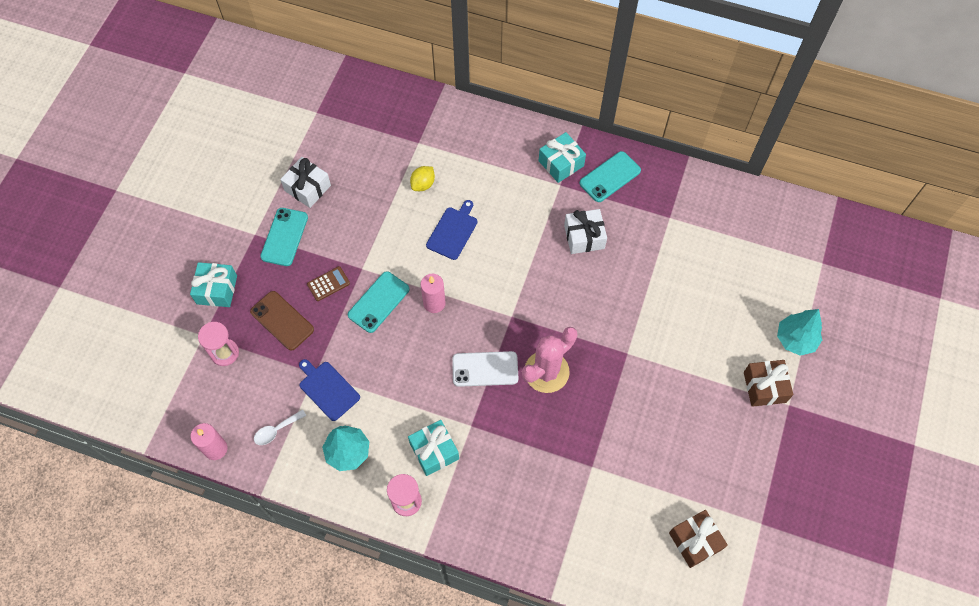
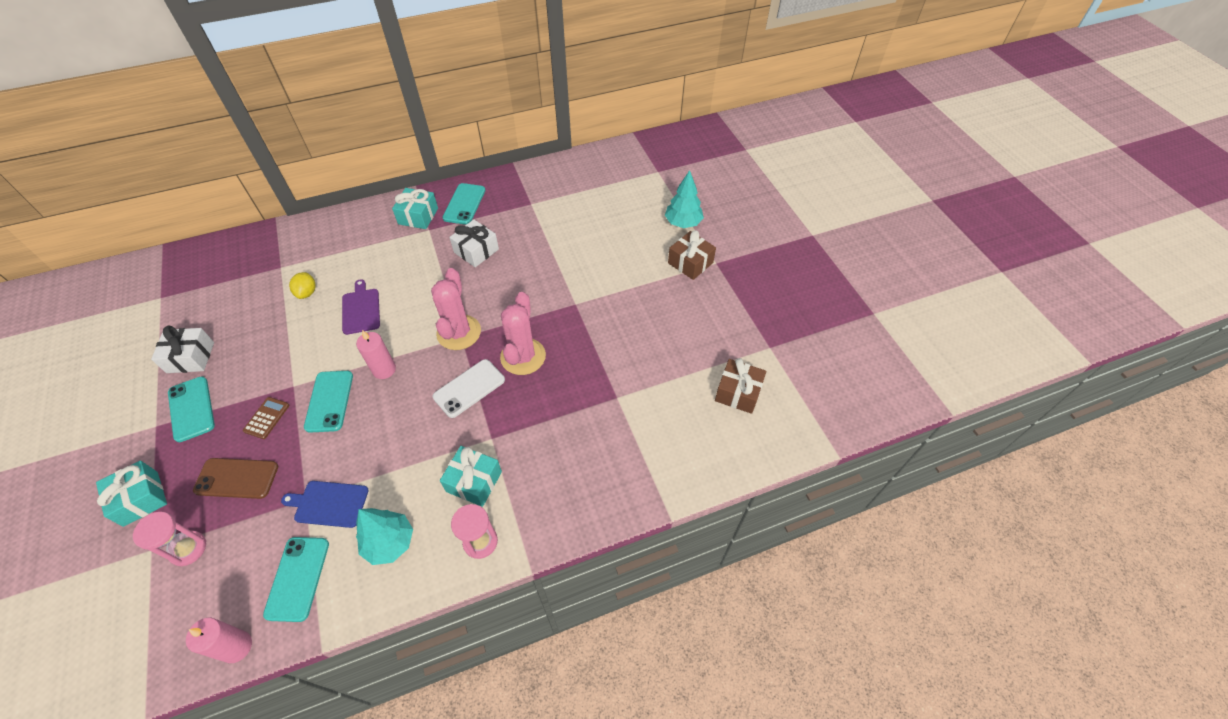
camera: 40 degrees left, 10 degrees down
(276, 430) = (297, 578): white spoon -> turquoise phone
(453, 231) = (361, 309): blue cutting board -> purple cutting board
(512, 310) = (459, 332): none -> pink cactus

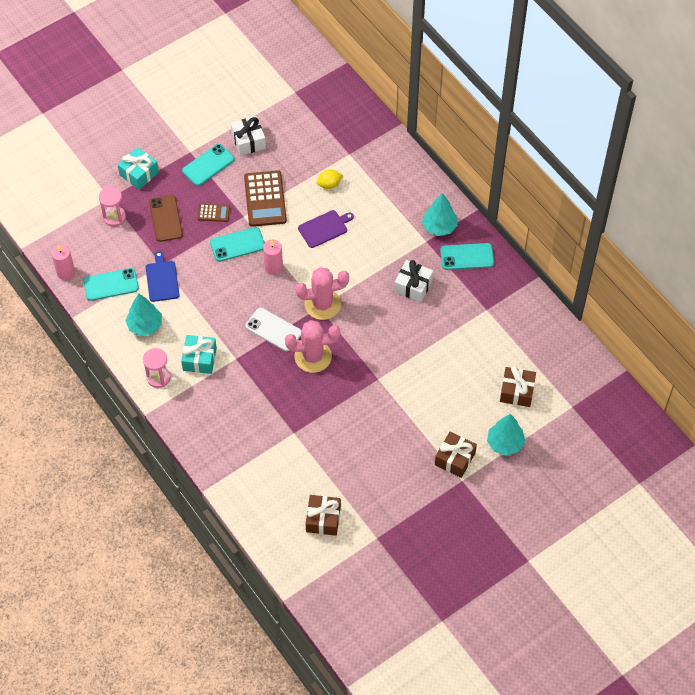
camera: 75 degrees right, 5 degrees up
(284, 358) = (265, 199): none -> brown calculator
(418, 216) = (439, 227): turquoise gift -> turquoise tree
(629, 203) = (517, 391): none -> brown gift

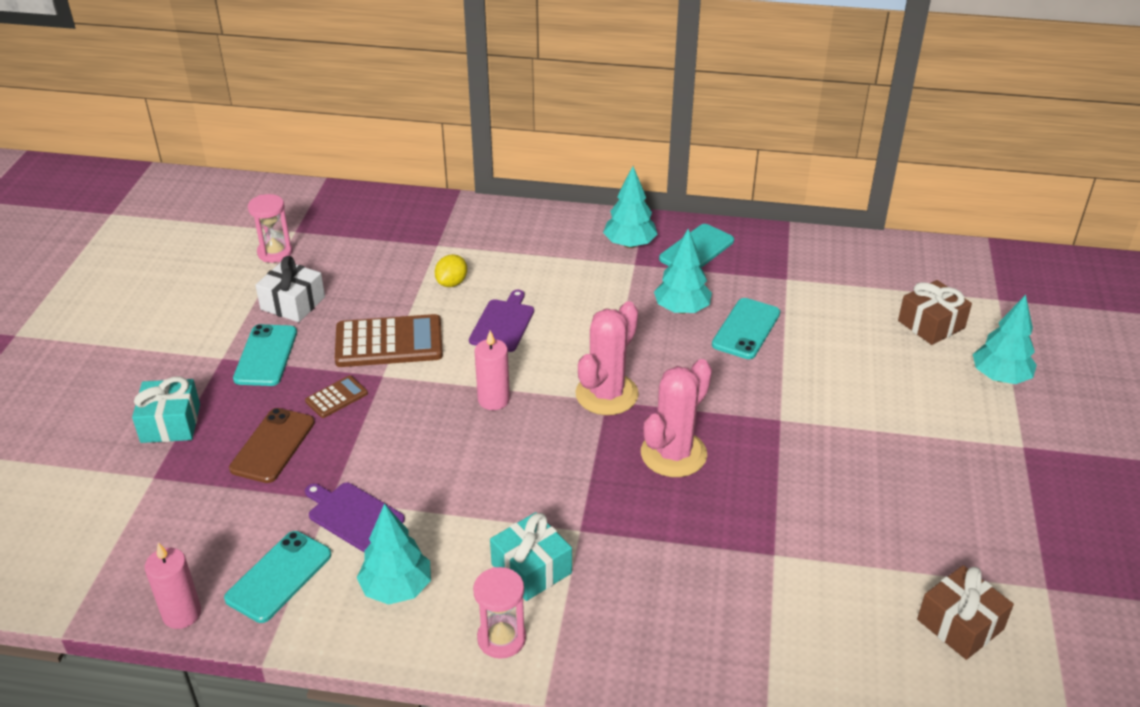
camera: 45 degrees left, 20 degrees down
(114, 217) = (188, 493): pink hourglass -> pink hourglass (275, 252)
(162, 279) = (353, 515): blue cutting board -> purple cutting board
(165, 218) = (273, 445): brown phone -> brown phone turned 75 degrees clockwise
(237, 244) = (413, 408): turquoise phone -> turquoise phone (746, 329)
(265, 199) = (389, 342): brown calculator -> brown calculator turned 45 degrees counterclockwise
(273, 329) = (584, 462): white phone -> none
(413, 286) = (681, 309): white gift -> turquoise tree
(455, 459) = (981, 432): brown gift -> none

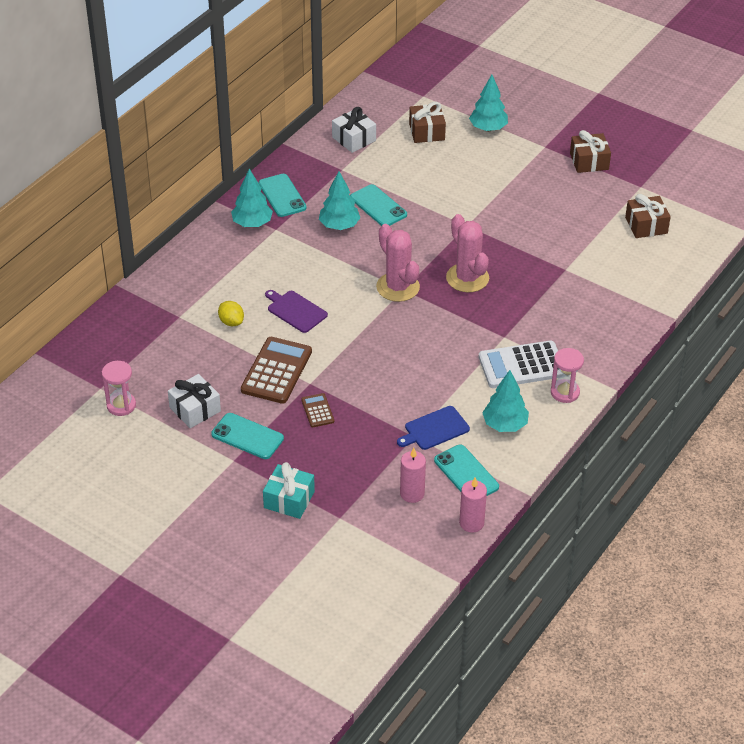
camera: 65 degrees left, 5 degrees up
(273, 445) = (346, 452): brown phone -> none
(353, 515) = (434, 429): purple cutting board -> blue cutting board
(493, 400) = (369, 338): pink candle -> pink candle (412, 494)
(531, 568) = (521, 365): turquoise gift -> white calculator
(852, 270) = (354, 139): none -> white gift
(1042, 506) = (589, 161): none -> brown gift

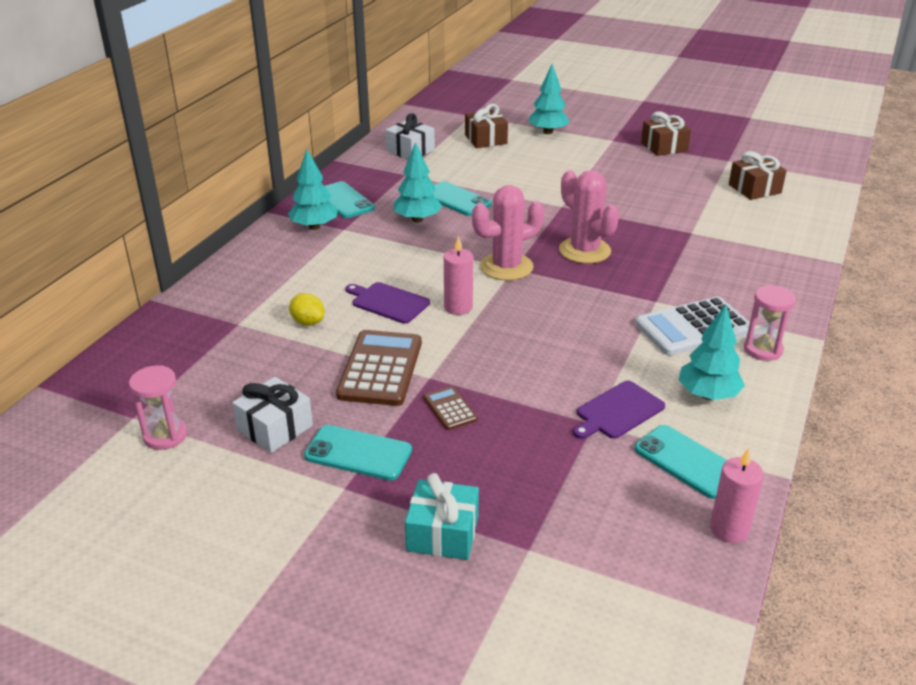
camera: 10 degrees left, 10 degrees down
(398, 287) = (506, 267): pink cactus -> pink cactus turned 75 degrees counterclockwise
(412, 494) = (623, 499): pink candle -> pink candle (458, 307)
(434, 429) = (618, 411): blue cutting board -> purple cutting board

